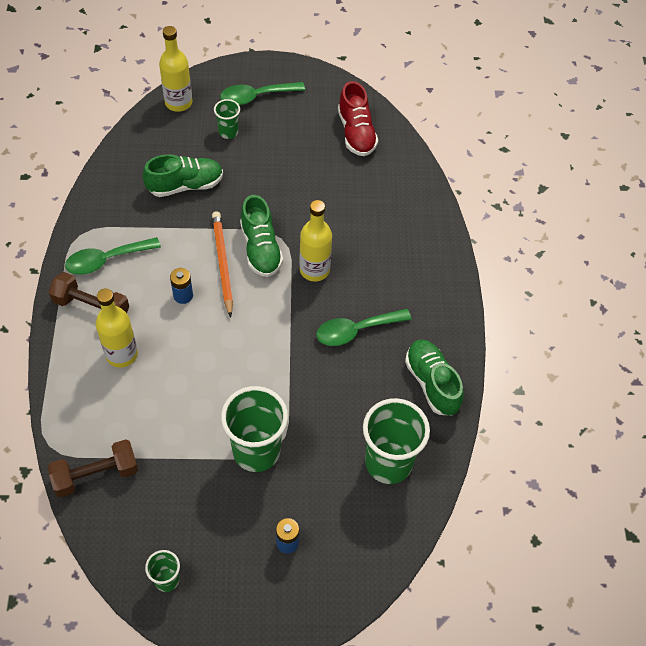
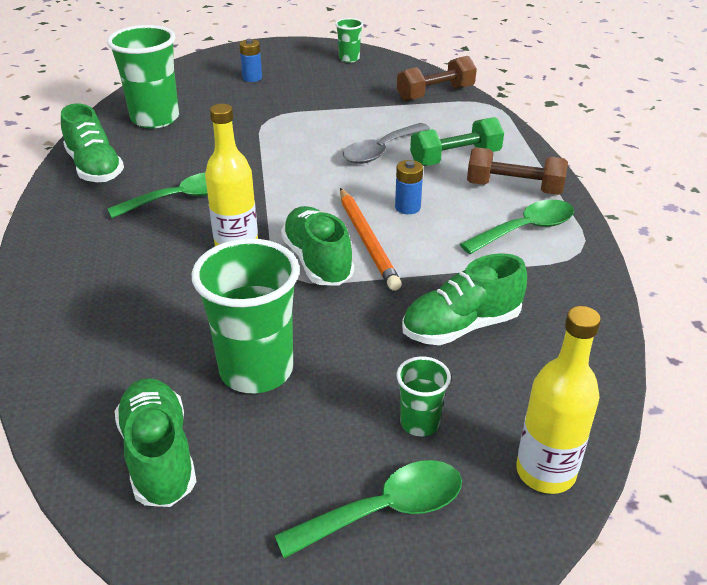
camera: 175 degrees right, 20 degrees down
(122, 354) = (455, 158): yellow bottle -> green dumbbell
(183, 375) = (380, 151): none -> grey spoon
(256, 451) = (288, 115): green cup -> green cup (256, 370)
(356, 133) = (159, 455): red shoe -> green shoe

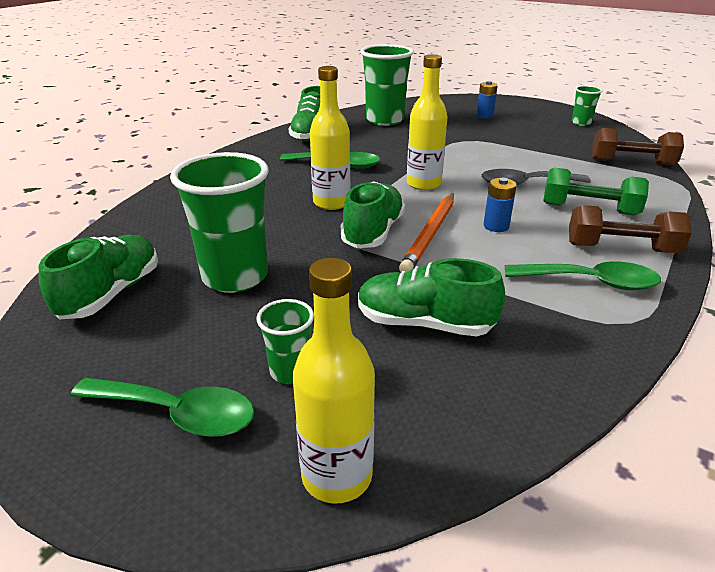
camera: 40 degrees right, 5 degrees down
(295, 187) = (423, 184): none -> yellow bottle
(514, 188) = (621, 248): brown dumbbell -> brown dumbbell turned 45 degrees counterclockwise

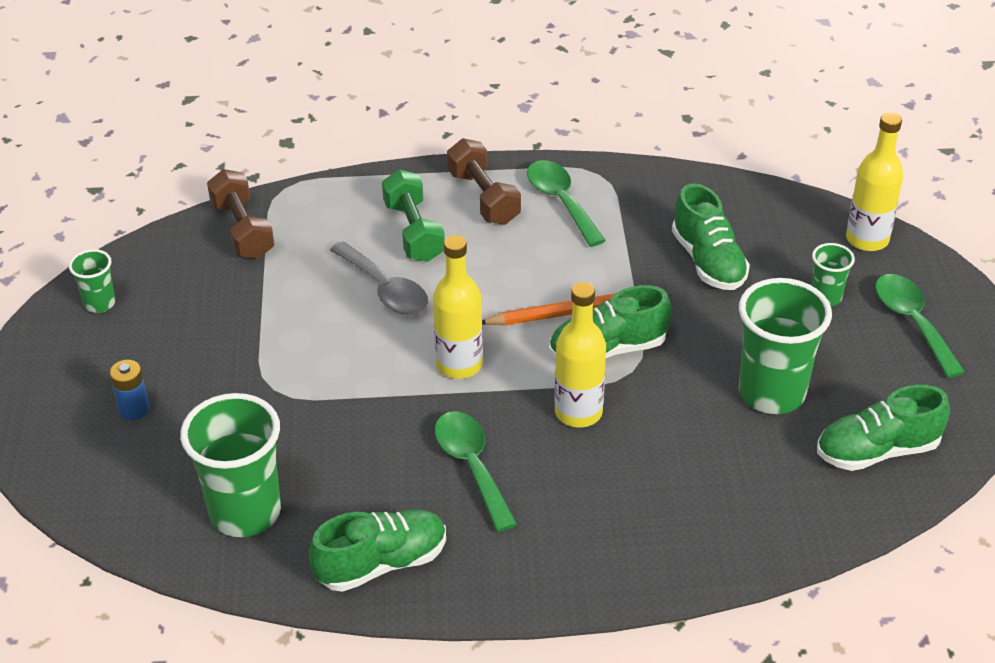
camera: 125 degrees left, 10 degrees up
(496, 226) = (513, 278): blue battery -> none

